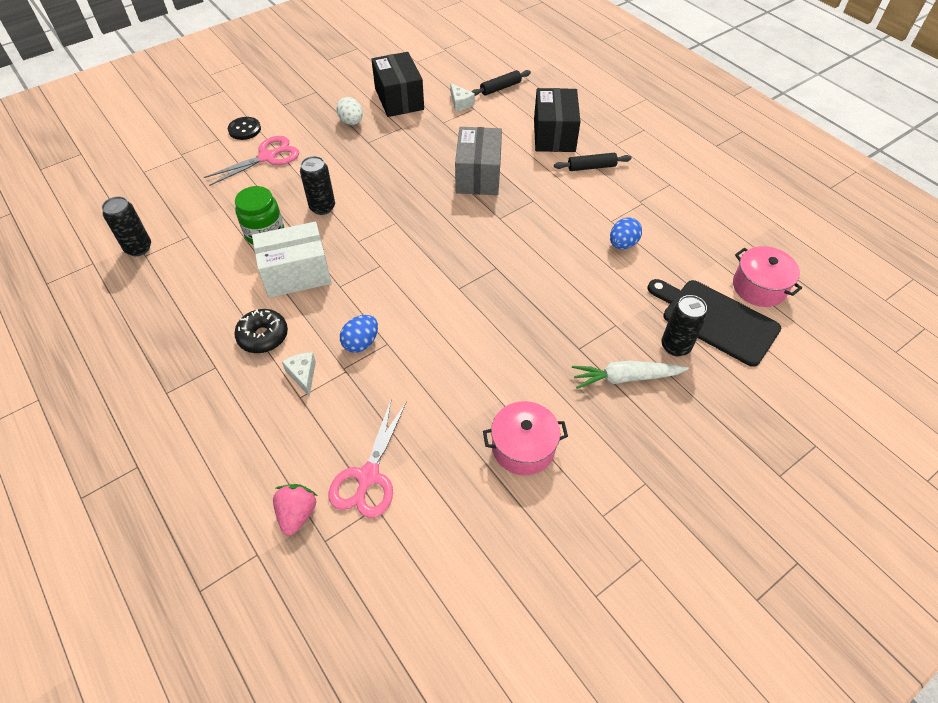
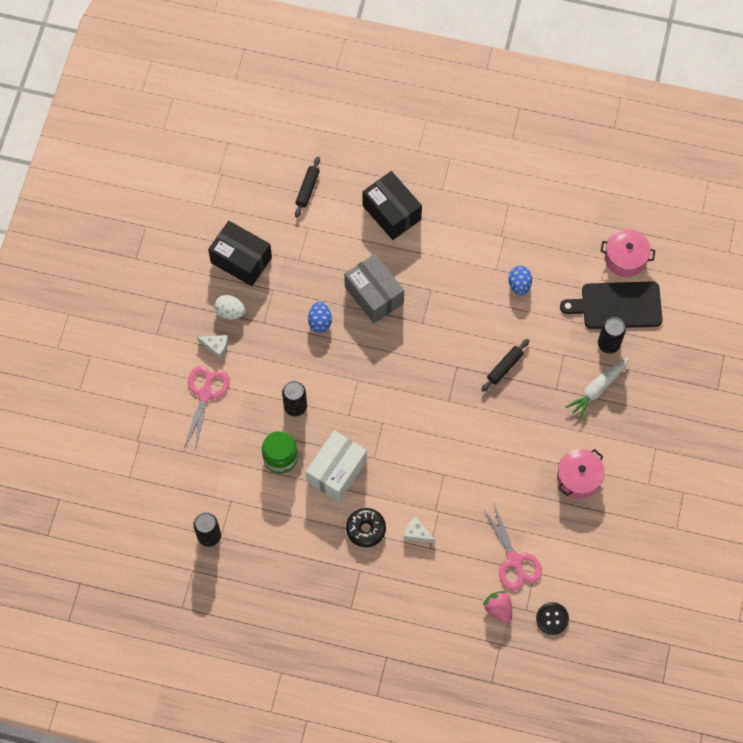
camera: 40 degrees left, 15 degrees up
(244, 129) = (157, 381): black button -> black button (552, 618)
(361, 343) = (428, 486): blue egg -> blue egg (320, 322)
(460, 103) = (292, 229): white cheese -> white cheese (216, 347)
(591, 167) = (444, 227): black rolling pin -> black rolling pin (504, 367)

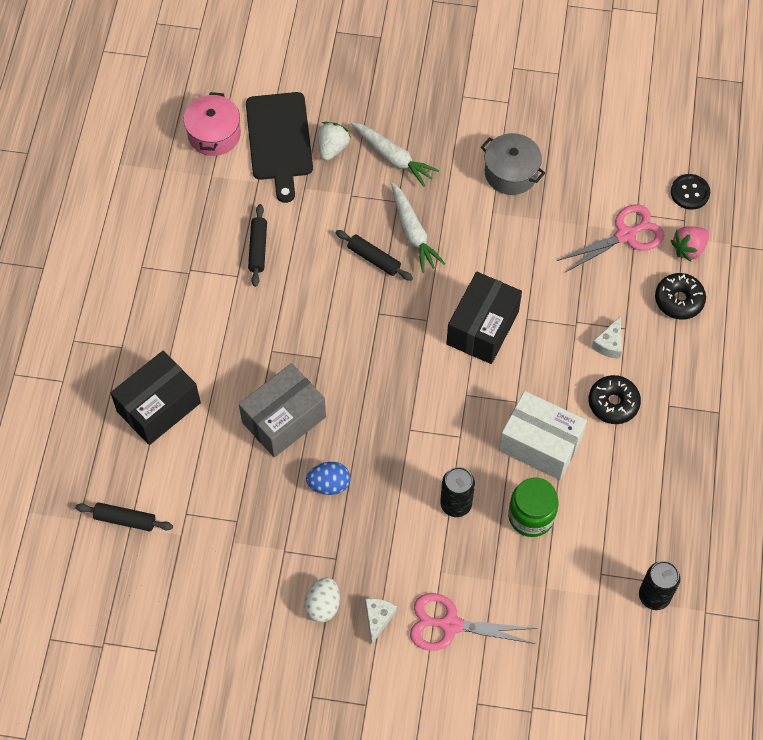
camera: 95 degrees left, 5 degrees down
(241, 260) = (241, 598): black box -> black box (482, 328)
(451, 593) = (679, 300): none -> black donut
(519, 285) = (258, 248): blue egg -> black rolling pin
(526, 398) = (413, 233): none -> white carrot
(578, 478) = (511, 173): pink pot -> grey pot
(608, 344) = (332, 148): black can -> white strawberry

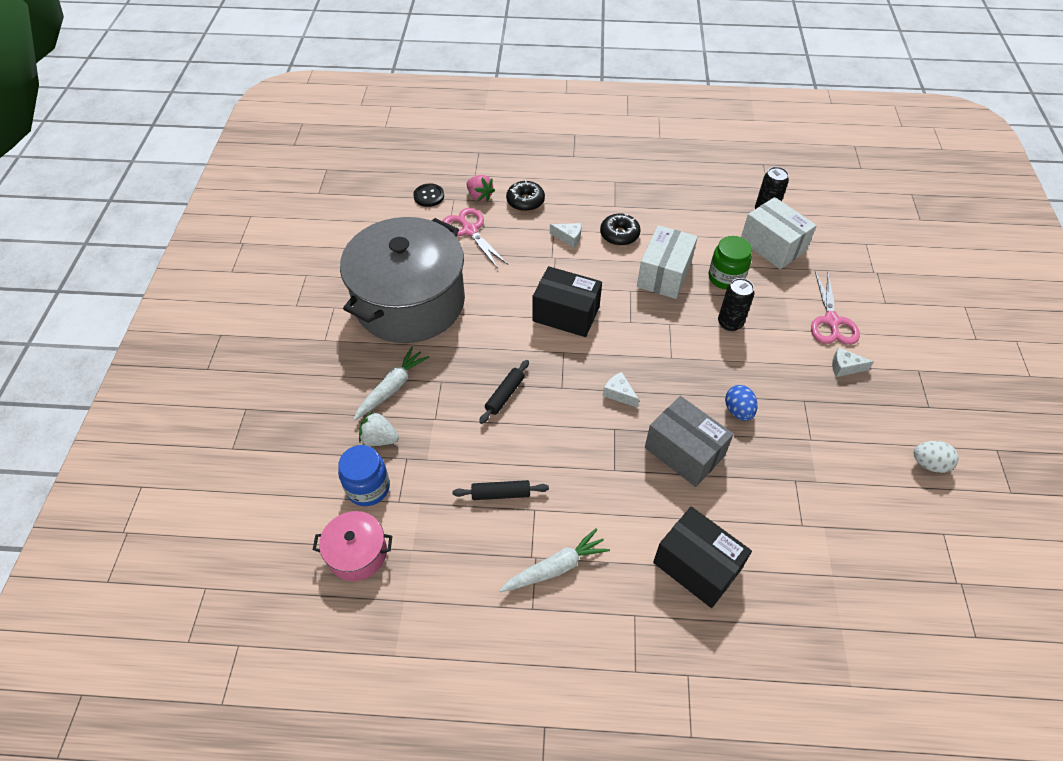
camera: 95 degrees left, 10 degrees down
(125, 520) = (827, 581): black rolling pin -> none
(279, 140) = (368, 487): black cutting board -> blue jar
(323, 605) = (849, 406): white egg -> white egg (929, 464)
(364, 368) = (619, 393): none -> white cheese
(413, 233) = (475, 367): white carrot -> white carrot (556, 567)
(511, 173) = (410, 302): grey pot -> grey pot, size x2.33
(586, 588) = (772, 246): none -> white box

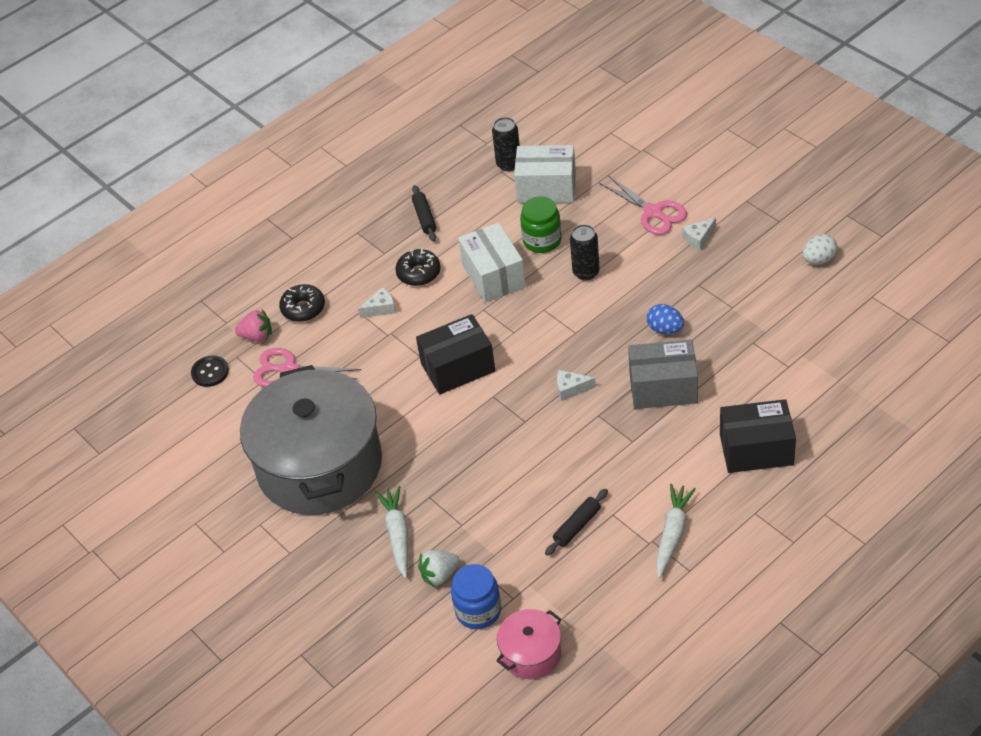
camera: 40 degrees left, 5 degrees down
(505, 395) = (491, 463): black rolling pin -> black rolling pin (425, 217)

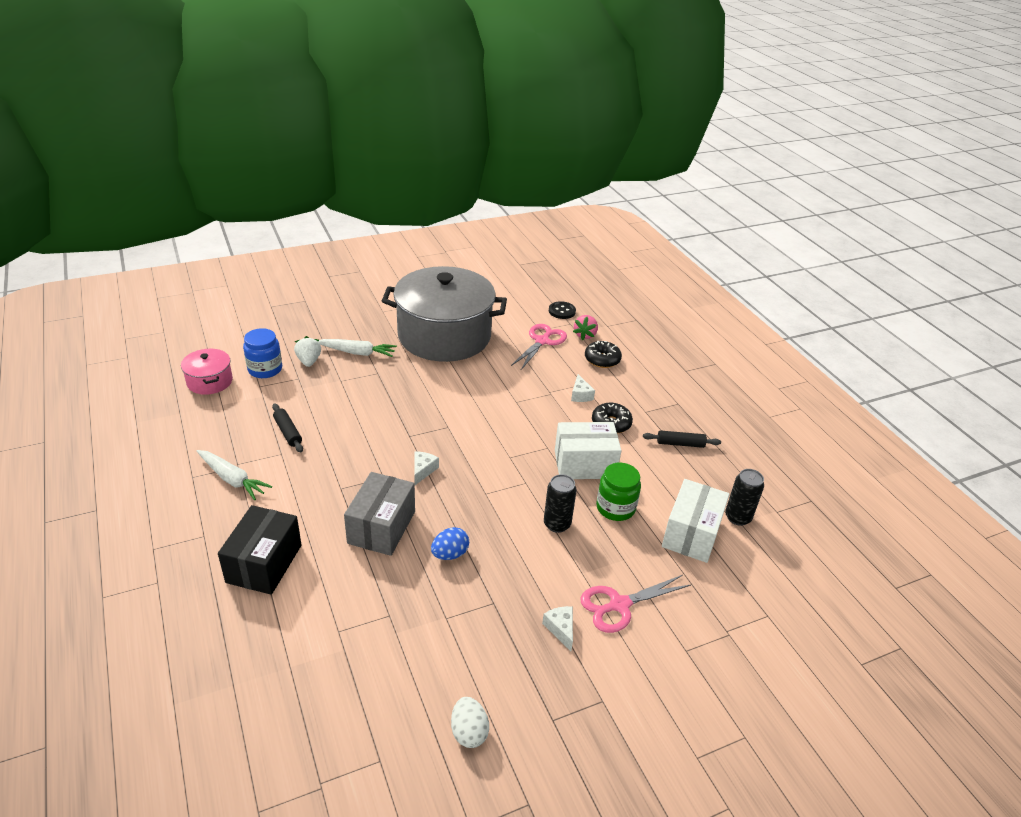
camera: 100 degrees right, 10 degrees down
(458, 367) = (490, 417): black box -> none

